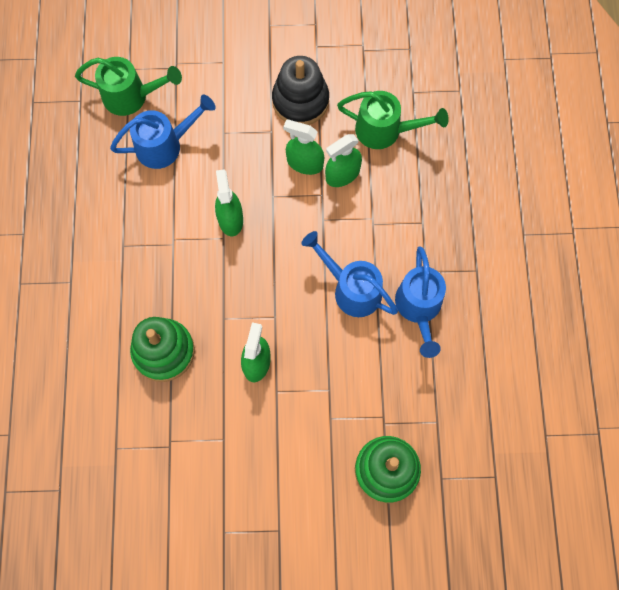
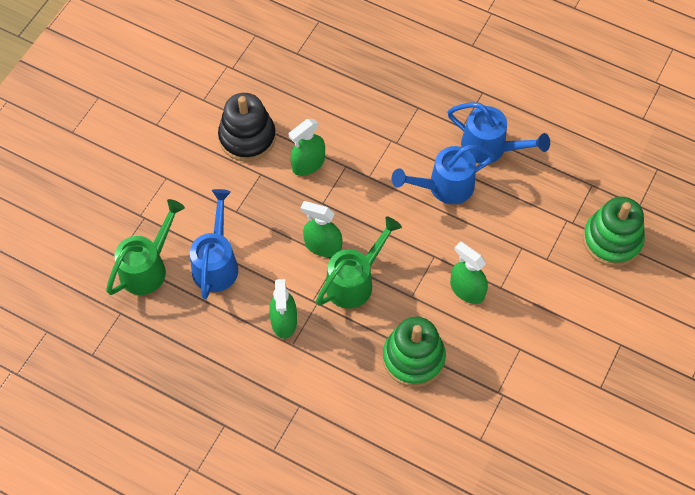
camera: 60 degrees left, 10 degrees down
(342, 174) = (337, 141): green spray bottle -> green spray bottle (284, 321)
(385, 131) = (318, 91): green watering can -> green watering can (354, 281)

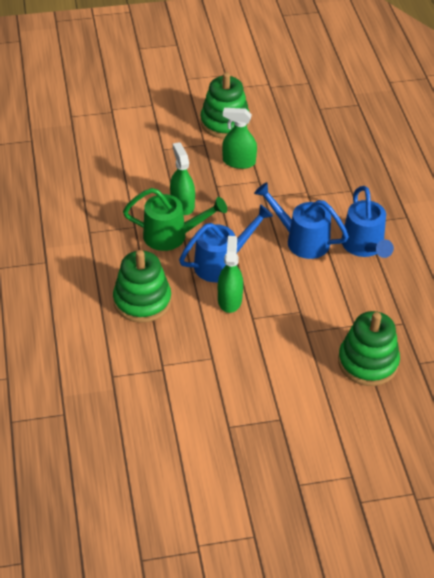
camera: 50 degrees right, 15 degrees down
(148, 267) = (77, 133): green watering can -> none
(216, 263) = (113, 162): blue watering can -> blue watering can (222, 263)
(247, 137) = (225, 123): black stacking toy -> green stacking toy
(284, 321) = (103, 218): green spray bottle -> none

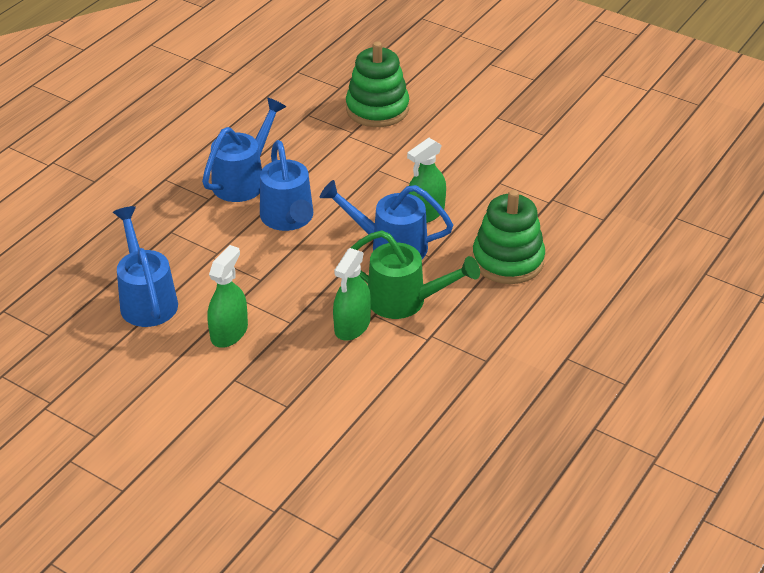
camera: 135 degrees left, 5 degrees down
(171, 236) = (405, 301): green watering can -> green watering can turned 150 degrees clockwise
(225, 123) = (173, 390): green stacking toy -> none
(239, 162) = (229, 332): green spray bottle -> green spray bottle turned 120 degrees counterclockwise
(303, 150) = (146, 299): none -> blue watering can

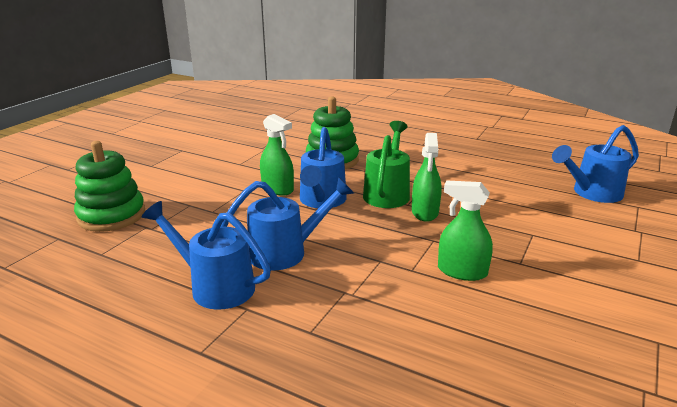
camera: 95 degrees left, 15 degrees down
(146, 299) = (436, 334): blue watering can -> blue watering can (592, 193)
(352, 326) = (425, 212): green spray bottle -> green spray bottle turned 75 degrees clockwise

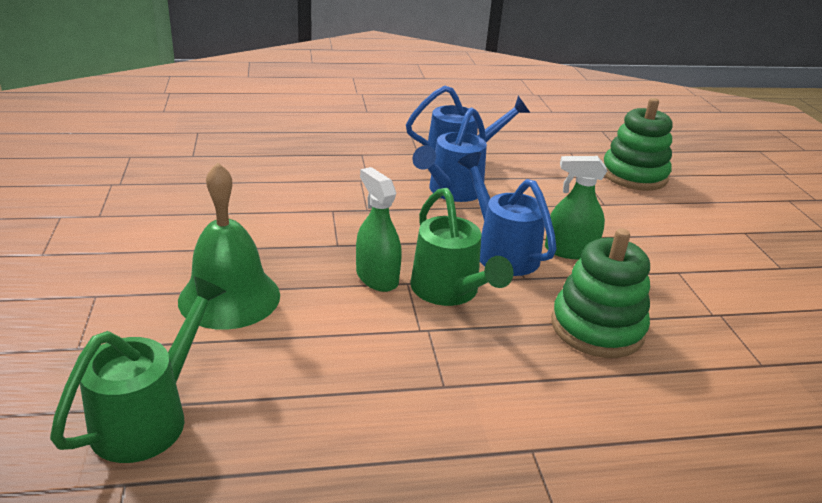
camera: 140 degrees right, 5 degrees up
(462, 271) = (287, 222): green spray bottle -> none
(535, 230) = (229, 297): none -> green bell
(592, 193) = (149, 416): blue watering can -> green watering can

